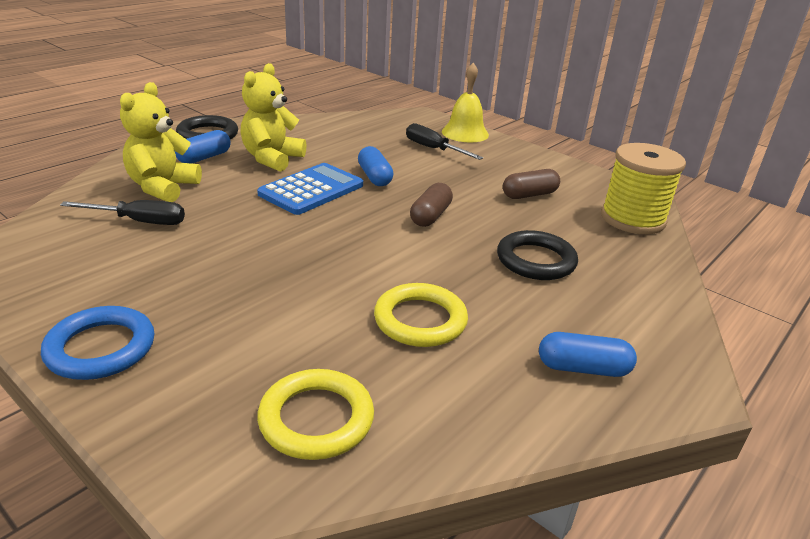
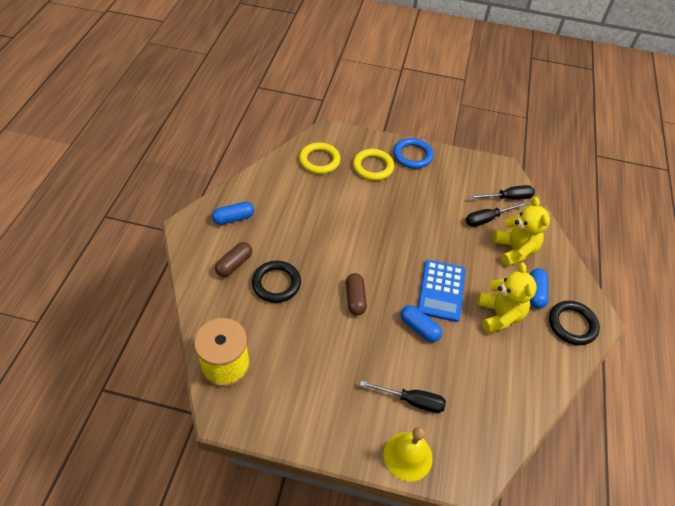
camera: 150 degrees right, 20 degrees up
(62, 230) = (508, 198): none -> black screwdriver
(420, 320) = (312, 215): yellow ring -> yellow ring (373, 167)
(529, 195) = (306, 361): brown capsule -> brown capsule (234, 264)

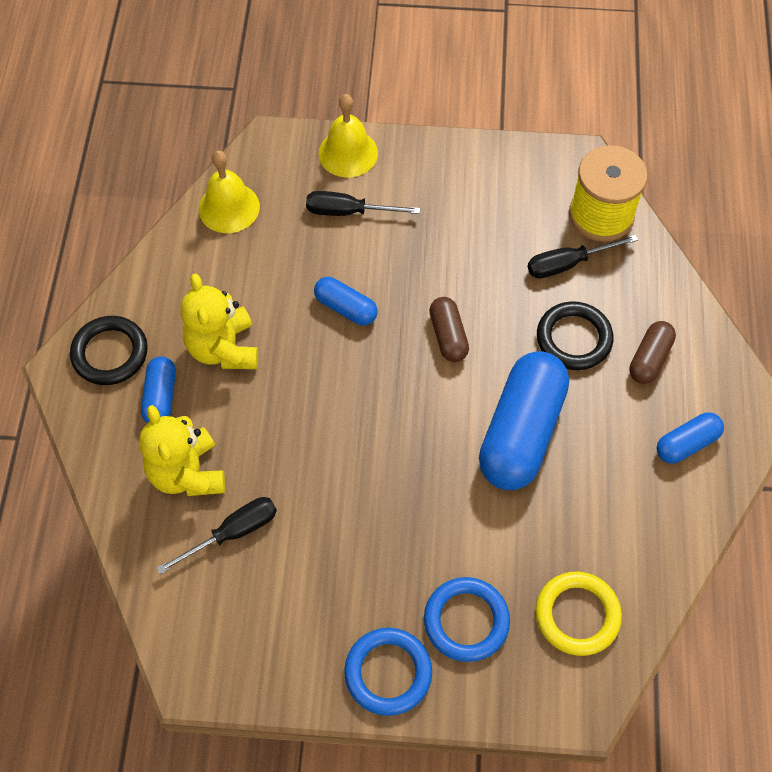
camera: 175 degrees right, 10 degrees up
(324, 239) = (521, 432): none -> blue capsule
(373, 167) = (466, 621): yellow ring -> blue ring
(441, 290) = (315, 373): blue calculator -> none
(503, 421) = (229, 207): none -> yellow bell
(508, 198) = (189, 594): black screwdriver -> black screwdriver (568, 264)

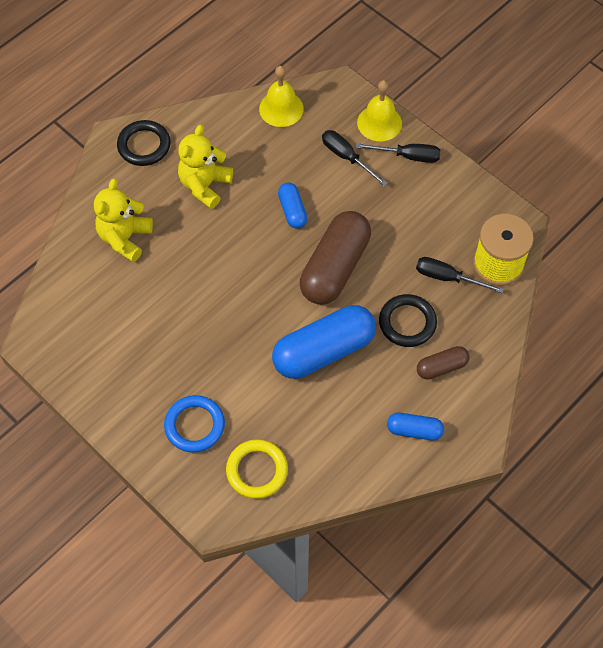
camera: 40 degrees right, 0 degrees up
(160, 397) = (148, 188): blue capsule -> none
(233, 533) = (119, 286): black screwdriver -> black screwdriver (408, 156)
(388, 673) = (129, 418): blue ring -> none
(448, 336) = (335, 268): brown capsule -> brown capsule, size x2.02

